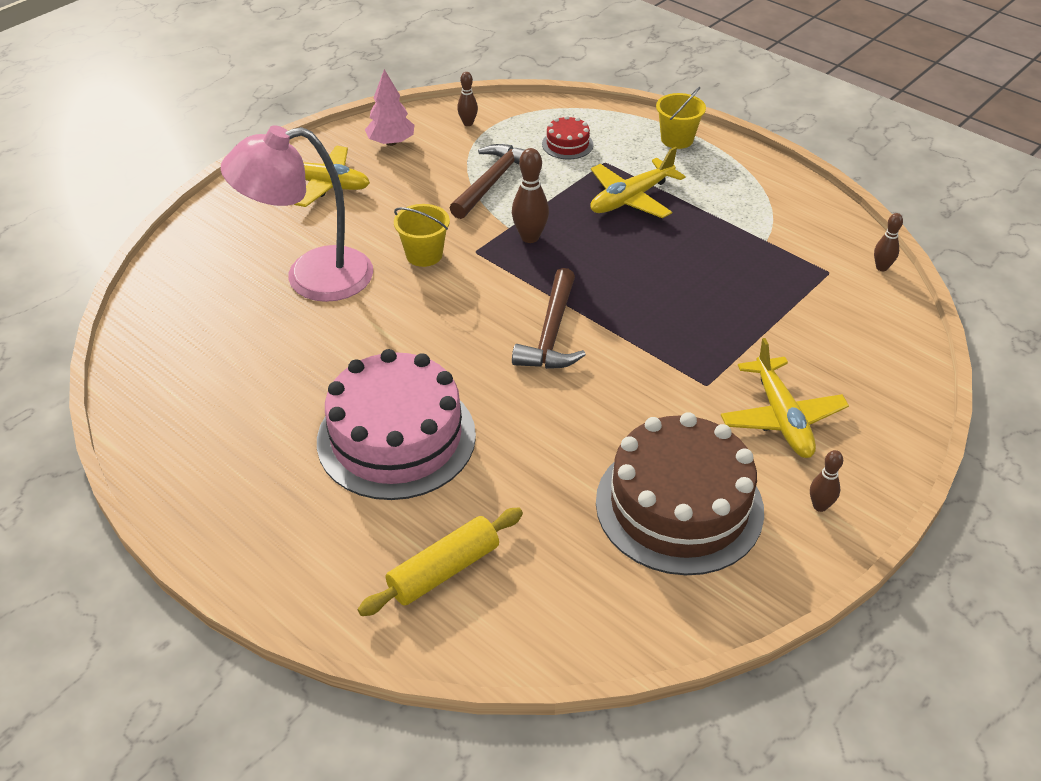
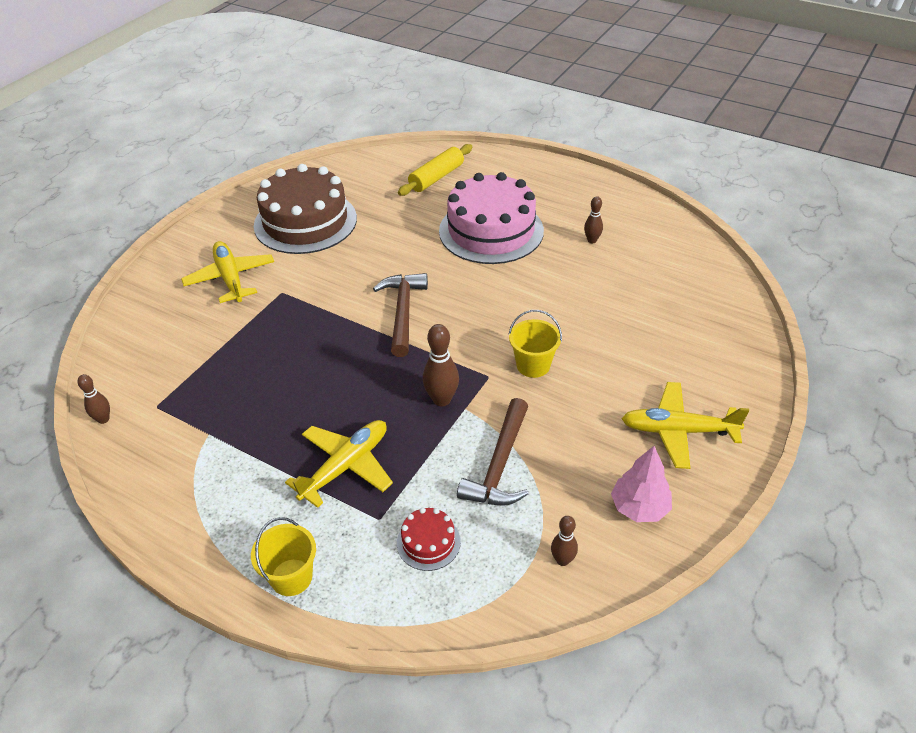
camera: 170 degrees right, 0 degrees up
(311, 277) = (618, 328): pink lamp -> none
(820, 506) = (218, 233): brown bowling pin -> brown bowling pin (592, 240)

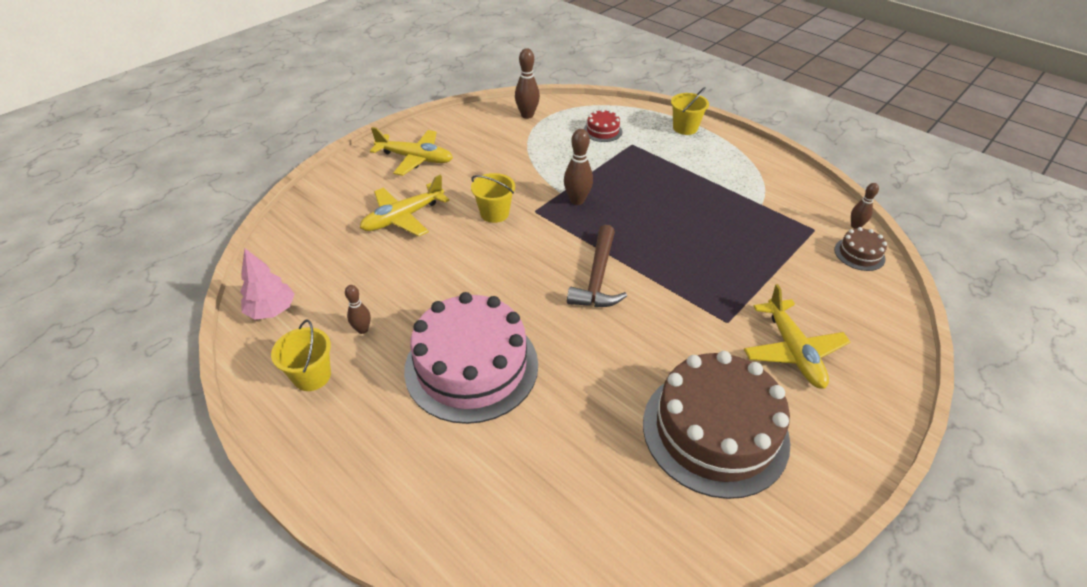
camera: 170 degrees left, 0 degrees up
(120, 382) = (859, 254): none -> brown cake
(346, 466) = (653, 171): yellow plane -> yellow plane (403, 218)
(436, 177) = (512, 492): yellow rolling pin -> none
(499, 465) = (547, 158): brown hammer -> none
(562, 560) = (527, 115): brown bowling pin -> brown bowling pin, size x1.61
(605, 208) = (312, 376): none -> yellow bucket
(639, 508) = (469, 128): pink tree -> pink tree (272, 310)

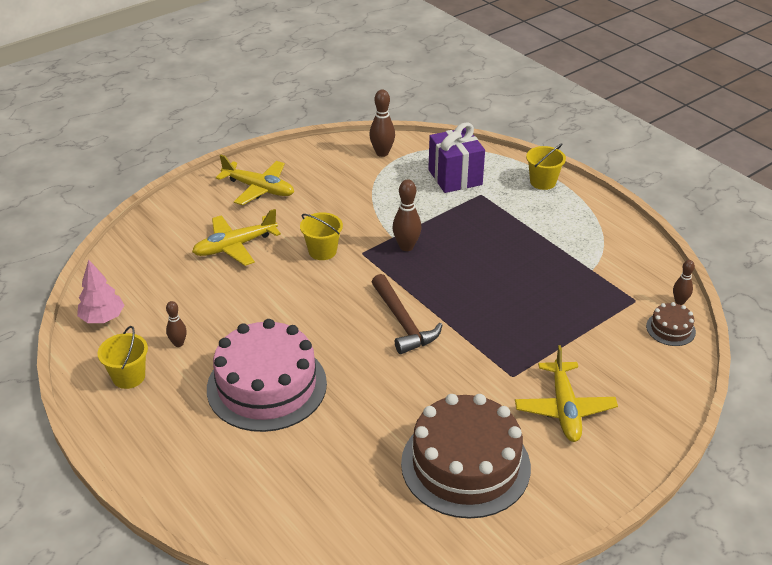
camera: 10 degrees right, 5 degrees down
(597, 278) = (403, 322): brown hammer -> brown hammer turned 45 degrees counterclockwise
(602, 131) = (455, 177): red cake -> purple gift

